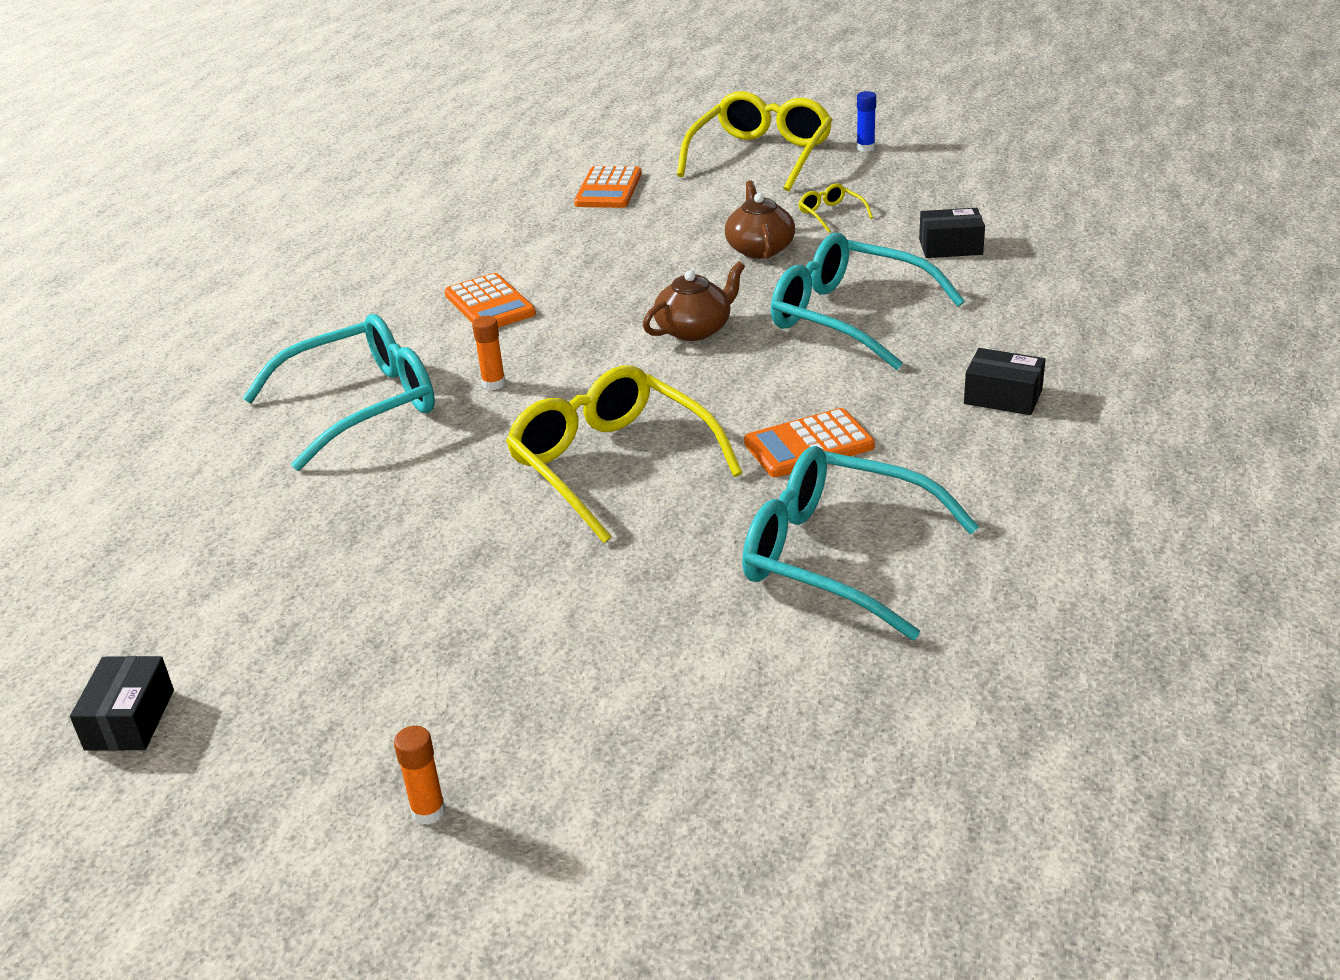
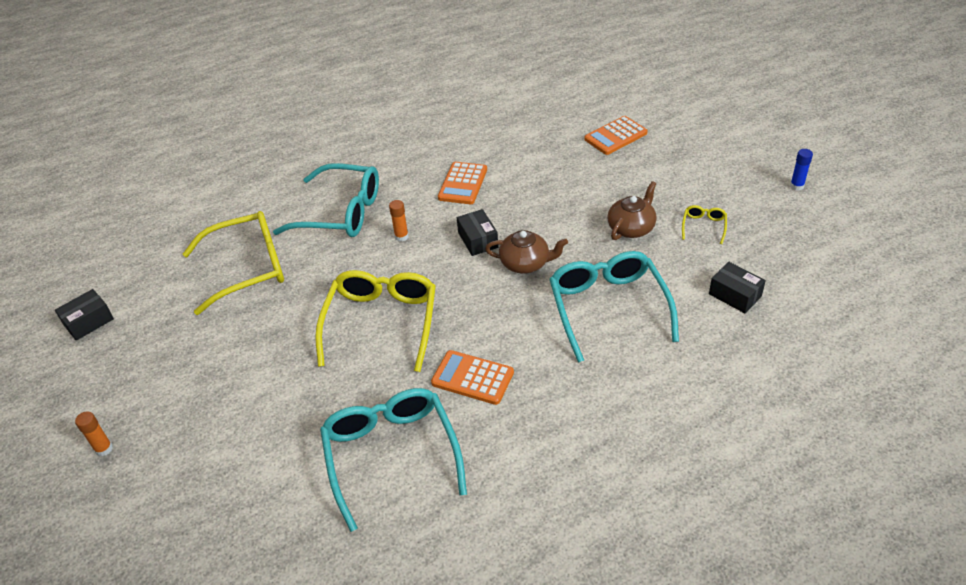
camera: 45 degrees right, 10 degrees up
(761, 156) = (727, 157): yellow glasses -> yellow glasses (247, 268)
(1003, 397) = (605, 422): black box -> black box (478, 240)

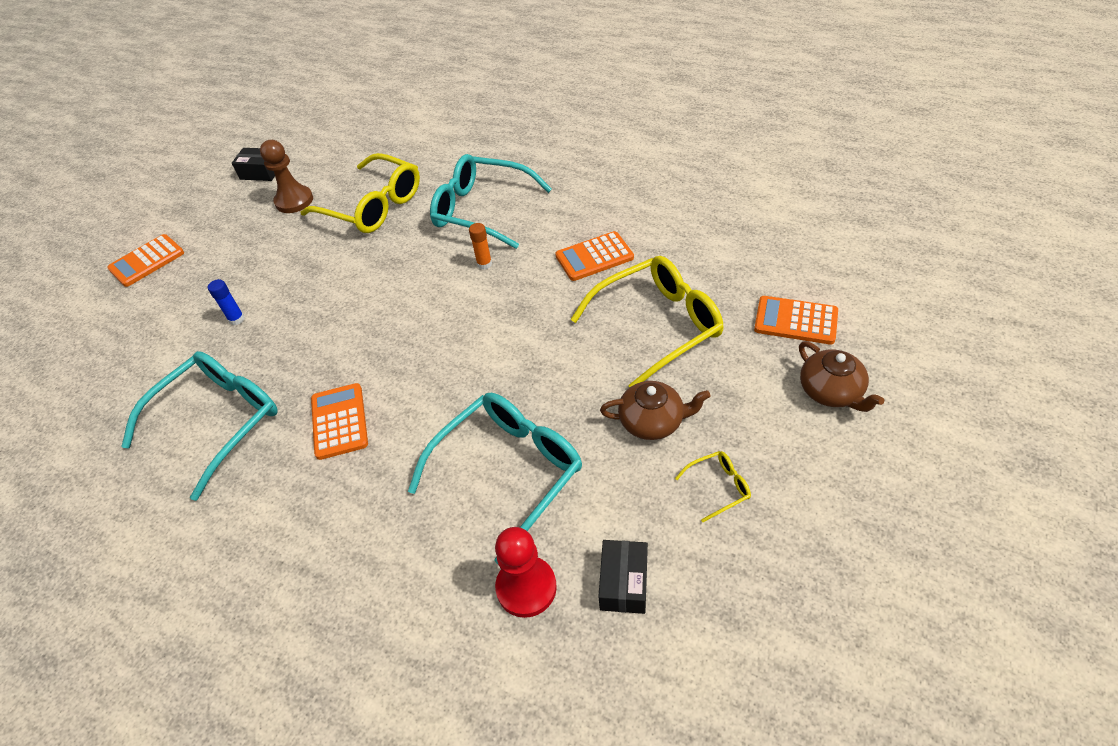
camera: 55 degrees right, 5 degrees up
(104, 449) = (147, 261): orange glue stick -> orange calculator
(167, 314) = (294, 201): none -> brown pawn
(340, 213) = (482, 210): turquoise glasses -> turquoise glasses turned 135 degrees clockwise
(381, 323) = (366, 320): yellow glasses -> yellow glasses (657, 326)
(478, 240) = (524, 315): black box -> none
(525, 263) = (521, 368): brown teapot -> brown teapot (831, 391)
(703, 338) = (526, 587): none -> red pawn
(796, 186) = (900, 548): blue glue stick -> blue glue stick (237, 319)

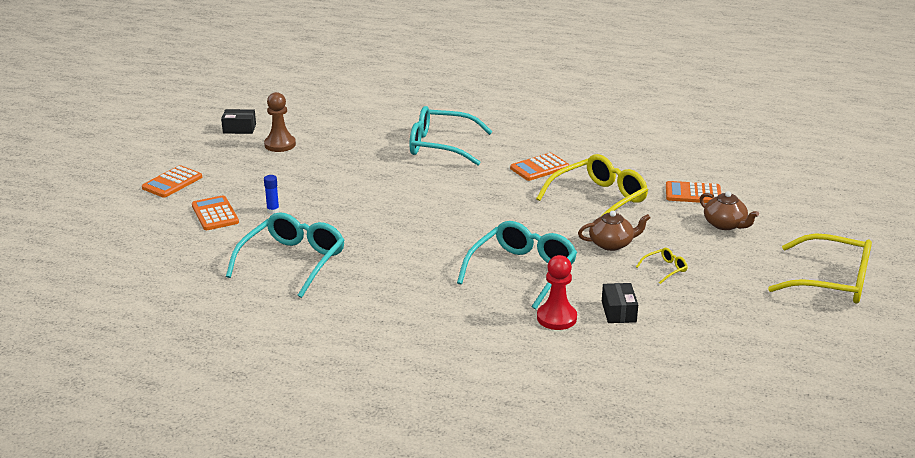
camera: 15 degrees left, 20 degrees down
(339, 421) = (387, 256): orange calculator -> orange calculator (215, 214)
(372, 206) = (349, 146): yellow glasses -> yellow glasses (831, 281)
(484, 264) = (457, 174): orange glue stick -> none

